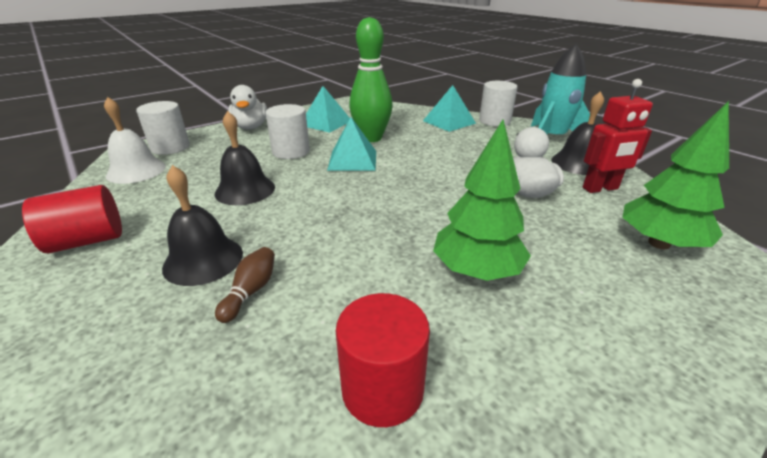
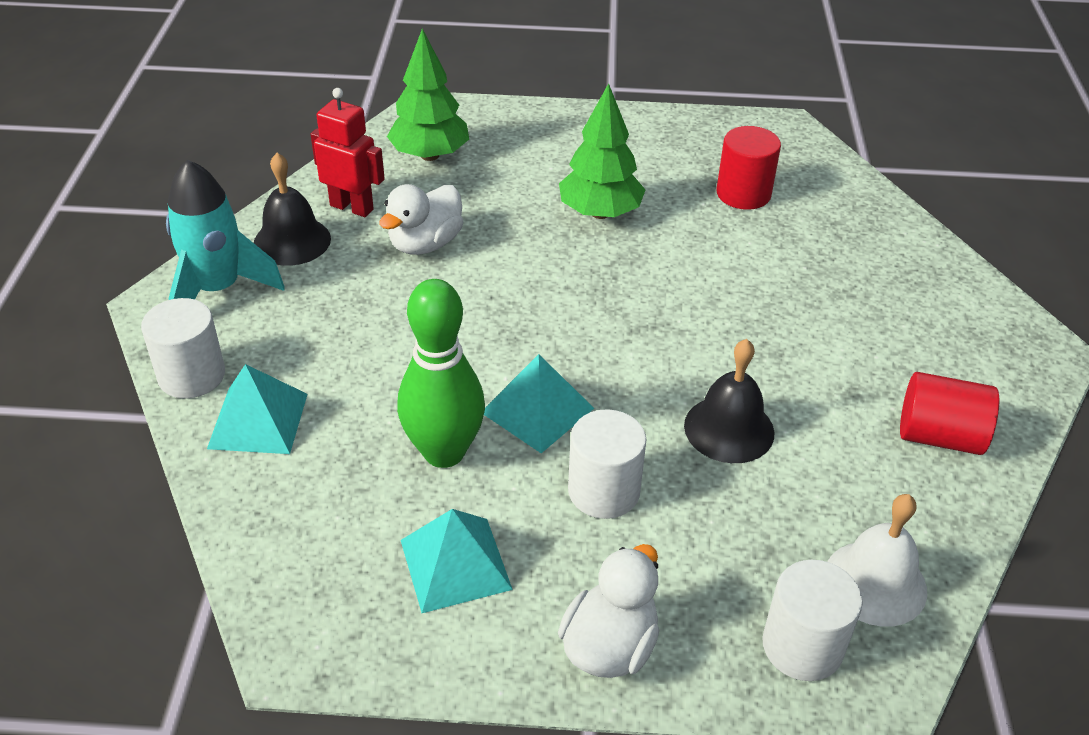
camera: 140 degrees left, 10 degrees up
(203, 260) = (819, 342): black bell -> none
(251, 291) = (790, 289): brown bowling pin -> none

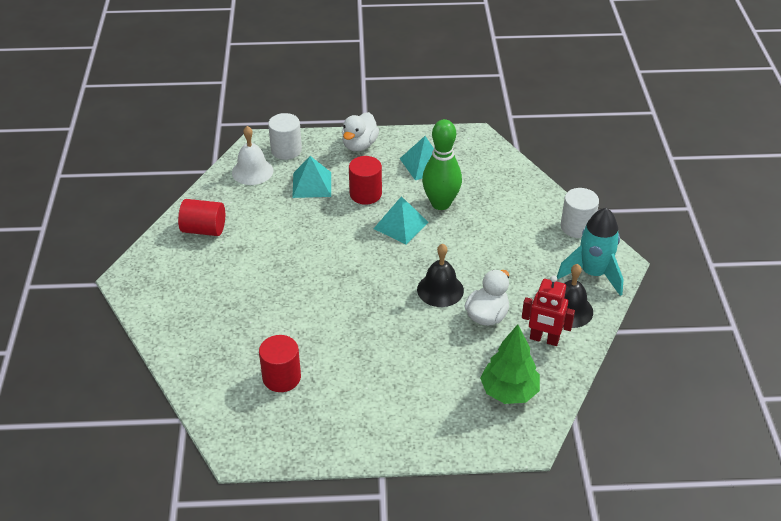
camera: 175 degrees right, 0 degrees up
(258, 421) = (532, 209): turquoise pyramid -> turquoise pyramid (312, 184)
(600, 212) = (380, 351): green tree -> none
(603, 491) = (365, 194): white cylinder -> red cylinder
(729, 429) = (307, 224): black bell -> black bell (440, 290)

